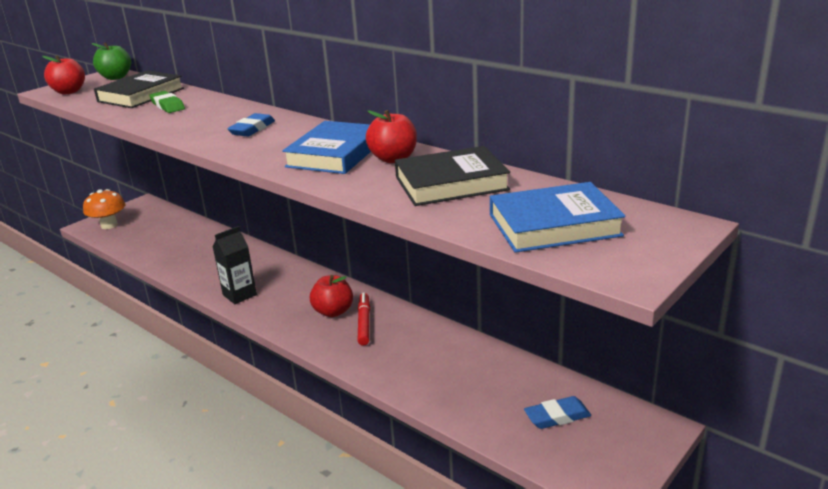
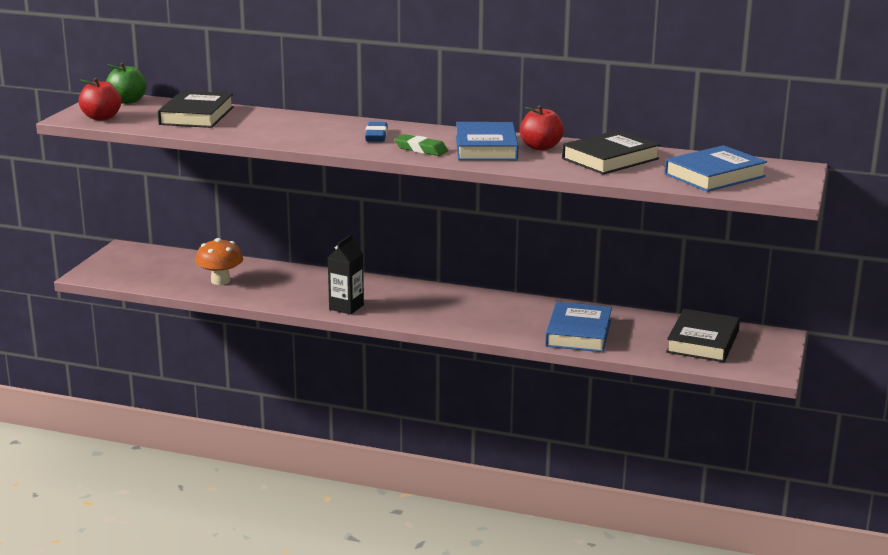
camera: 25 degrees left, 5 degrees down
(109, 225) = (114, 271): orange mushroom -> orange mushroom (220, 281)
(167, 106) = (248, 123): green eraser -> green eraser (421, 149)
(333, 312) = (453, 307): red apple -> none
(364, 323) = (490, 310): red marker -> none
(425, 373) = (578, 333): none -> blue book
(557, 416) = (702, 341): blue eraser -> black book

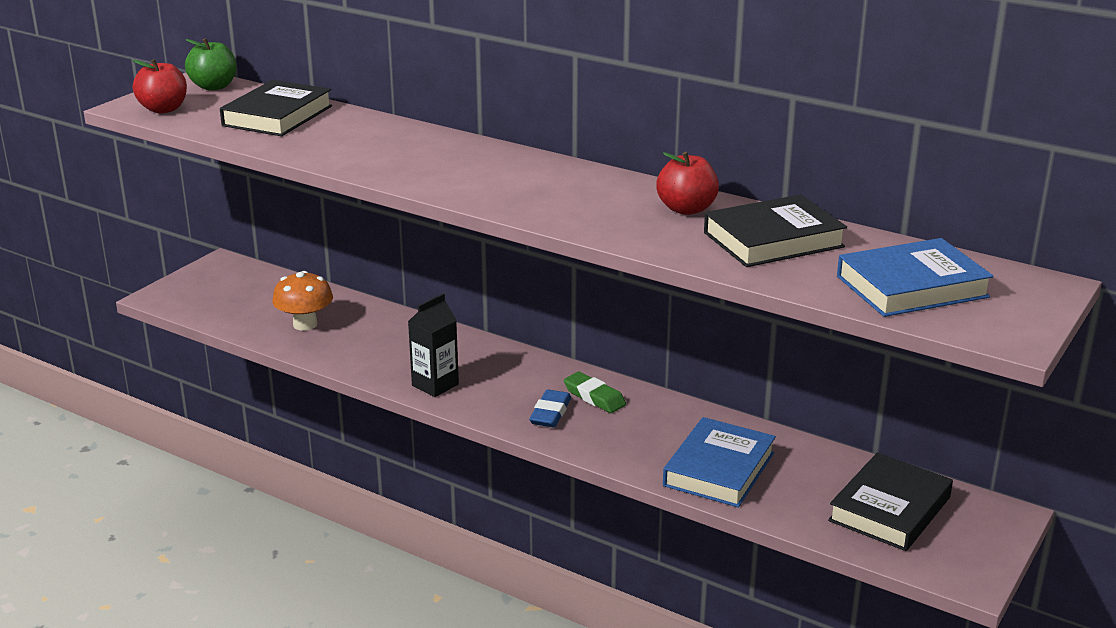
camera: 15 degrees right, 5 degrees up
(376, 136) = (477, 168): blue eraser -> blue eraser (550, 413)
(421, 149) = (520, 197): green eraser -> green eraser (594, 397)
(486, 148) = (610, 203): blue book -> none

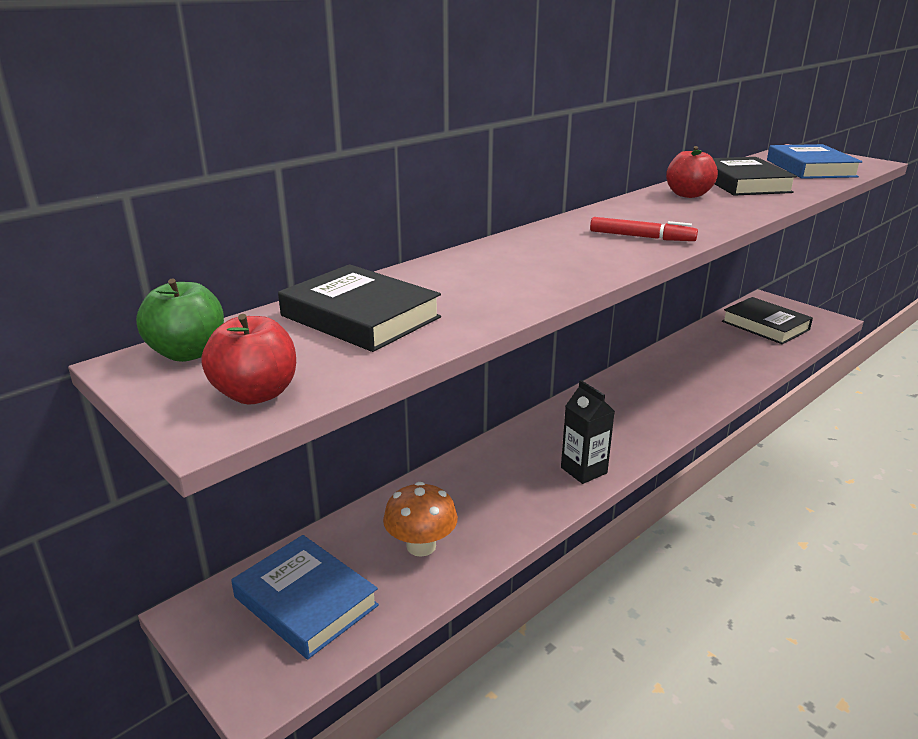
camera: 75 degrees left, 0 degrees up
(503, 190) = (641, 237): none -> red marker
(550, 413) = (642, 418): blue eraser -> none
(594, 397) = (619, 396): green eraser -> none
(719, 469) = (724, 366): blue book -> blue book (306, 601)

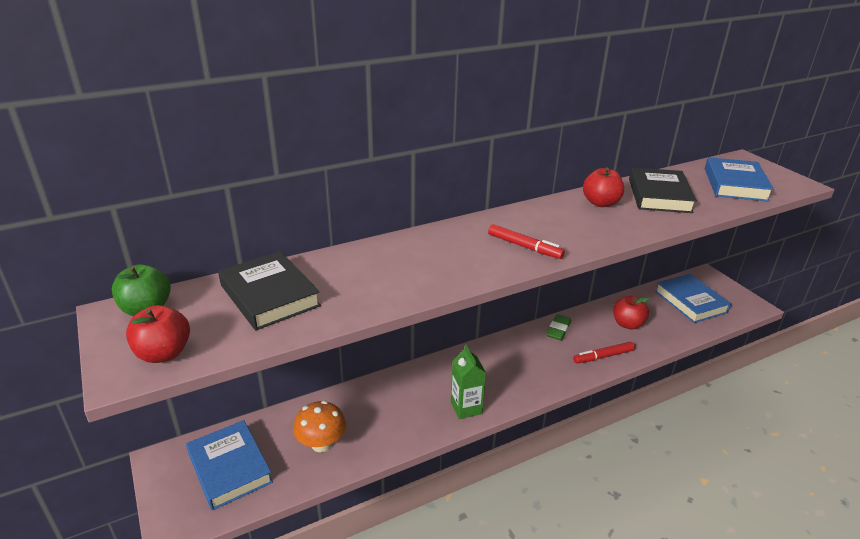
camera: 15 degrees right, 5 degrees up
(583, 470) = (466, 408): black carton -> green carton
(641, 373) = (558, 330): none -> green eraser
(708, 391) = (603, 356): none -> red marker
(713, 356) = (627, 324): none -> red apple
(765, 325) = (690, 302): black book -> blue book

